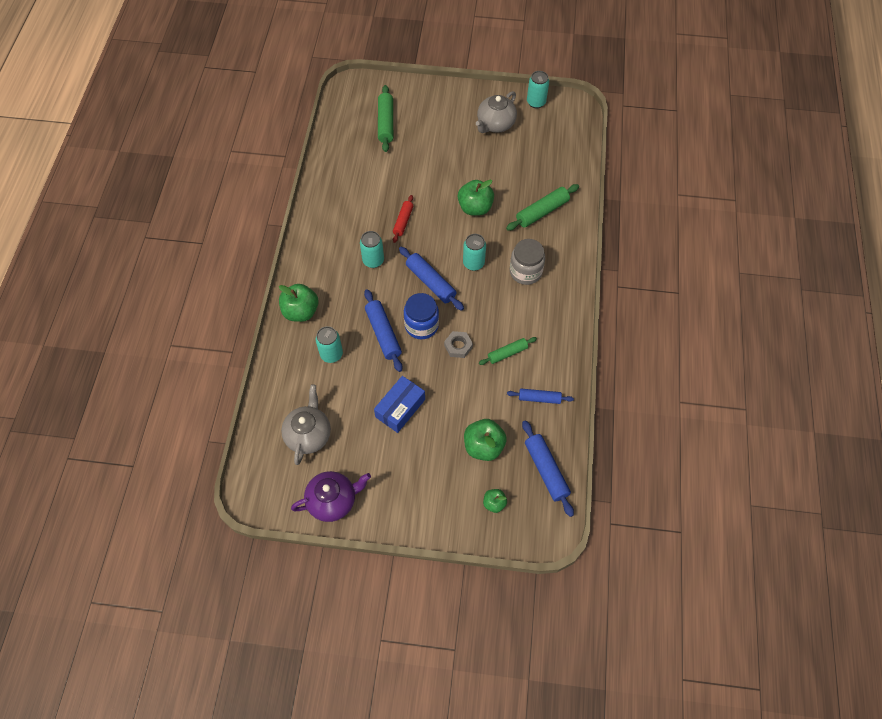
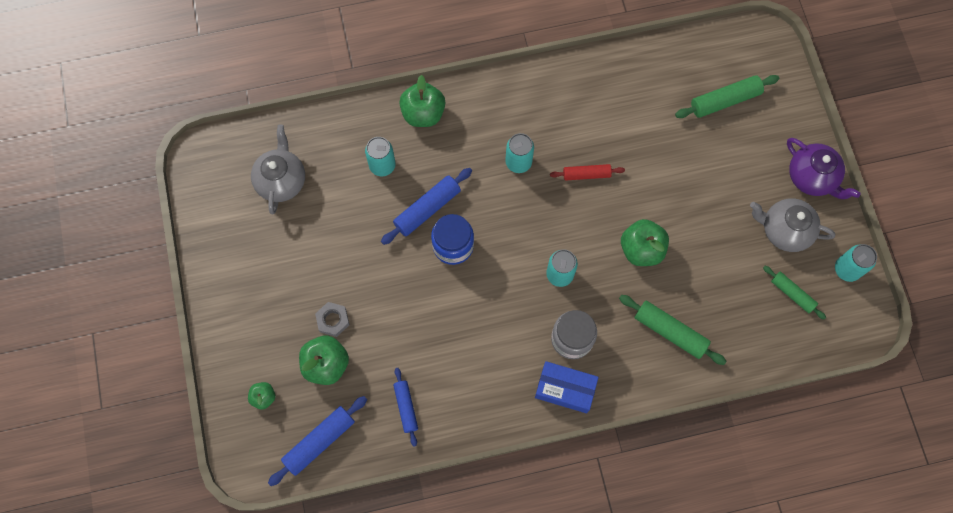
camera: 70 degrees right, 10 degrees up
(308, 434) = (281, 180): grey teapot -> grey teapot turned 75 degrees counterclockwise
(333, 501) = (217, 233): purple teapot -> purple teapot (812, 177)
(400, 408) = (342, 260): blue box -> blue box (565, 389)
(431, 282) = (514, 235): blue rolling pin -> none
(458, 346) = (441, 295): grey nut -> grey nut (333, 320)
(507, 353) = (451, 353): green rolling pin -> green rolling pin (792, 294)

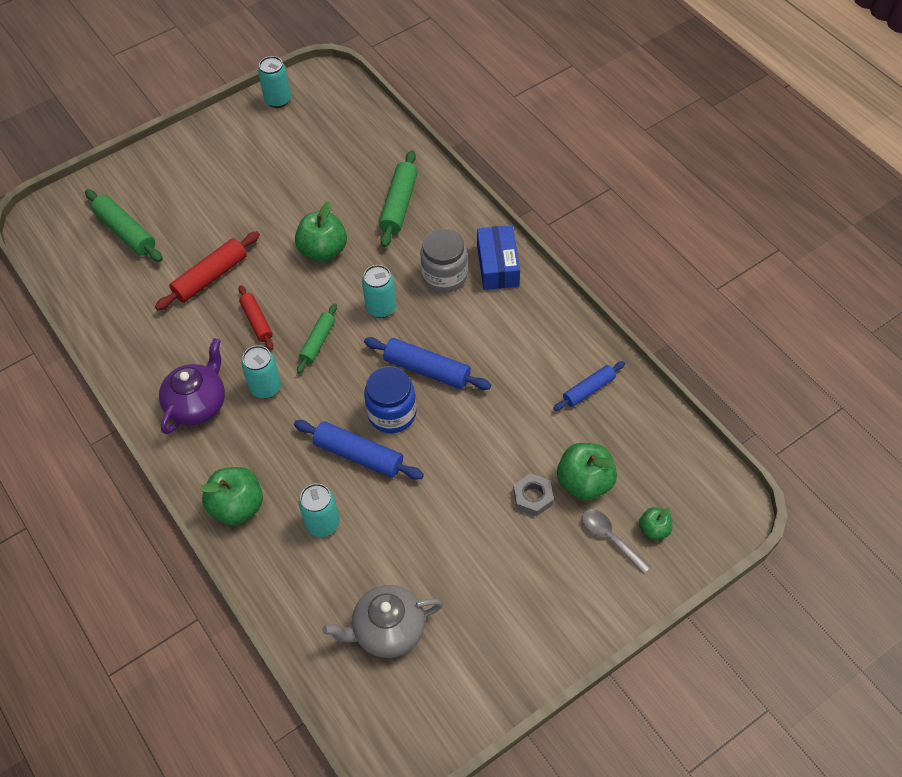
camera: 110 degrees left, 15 degrees down
(273, 361) = (610, 538): none -> grey spoon
(319, 441) = (668, 454): blue rolling pin -> blue rolling pin (427, 370)
(648, 153) = (210, 277): none -> red rolling pin
(784, 230) = (256, 151): grey teapot -> none
(792, 294) = (319, 130): green rolling pin -> green rolling pin (318, 342)
(812, 177) = (191, 145): purple teapot -> purple teapot (197, 404)

